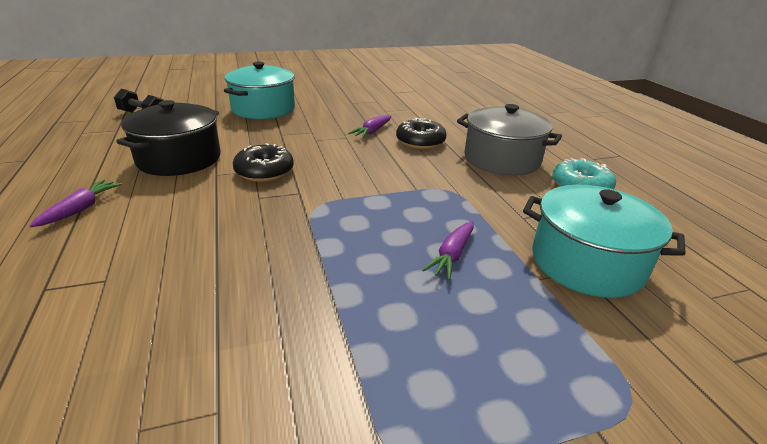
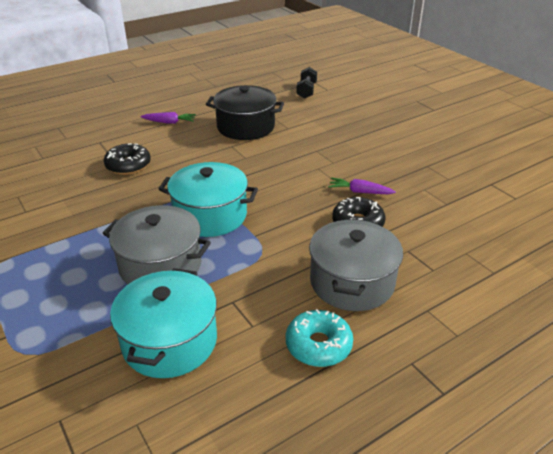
camera: 75 degrees right, 5 degrees up
(263, 109) = (363, 128): turquoise pot -> turquoise pot (210, 215)
(264, 171) = (245, 162): black donut -> black donut (128, 165)
(452, 255) = (160, 265): purple carrot -> grey pot

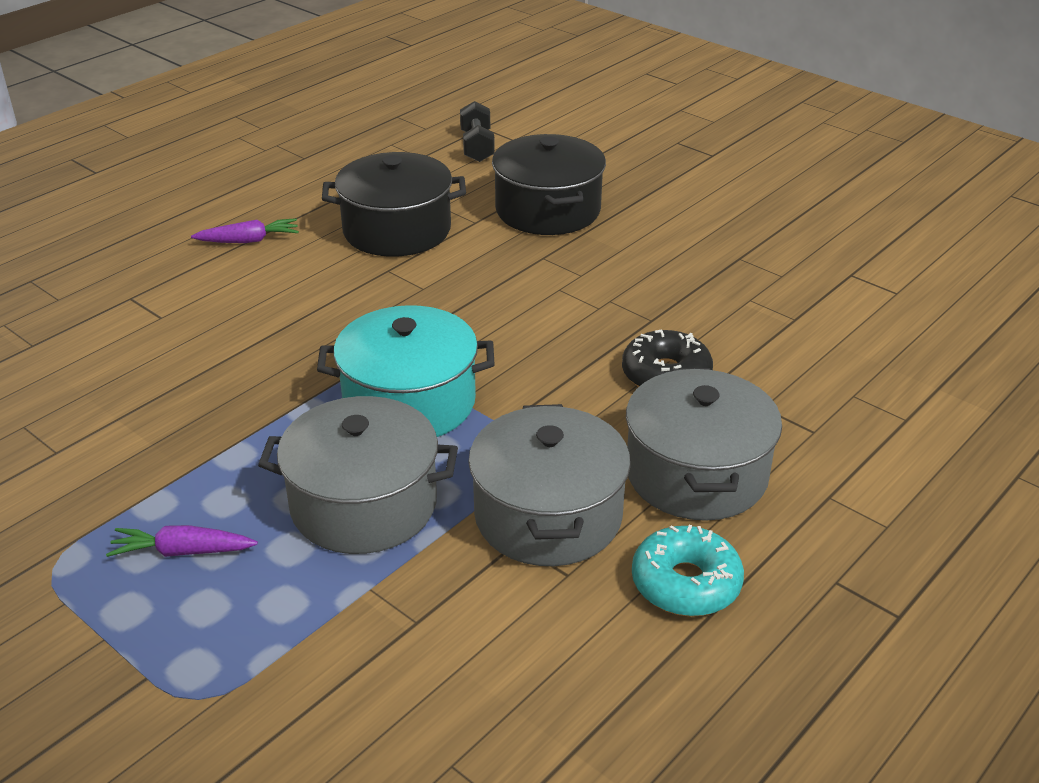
camera: 15 degrees left, 0 degrees up
(128, 165) = (211, 334): black donut -> none
(170, 341) = (442, 626): turquoise pot -> none
(256, 290) = (548, 516): none -> grey pot
(330, 127) = (548, 210): none -> black pot
(359, 192) = (647, 320): purple carrot -> purple carrot (182, 551)

